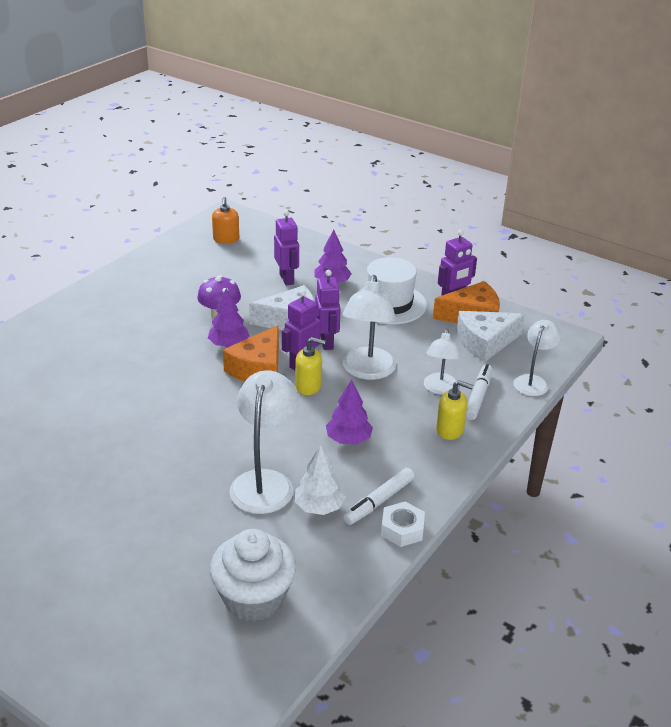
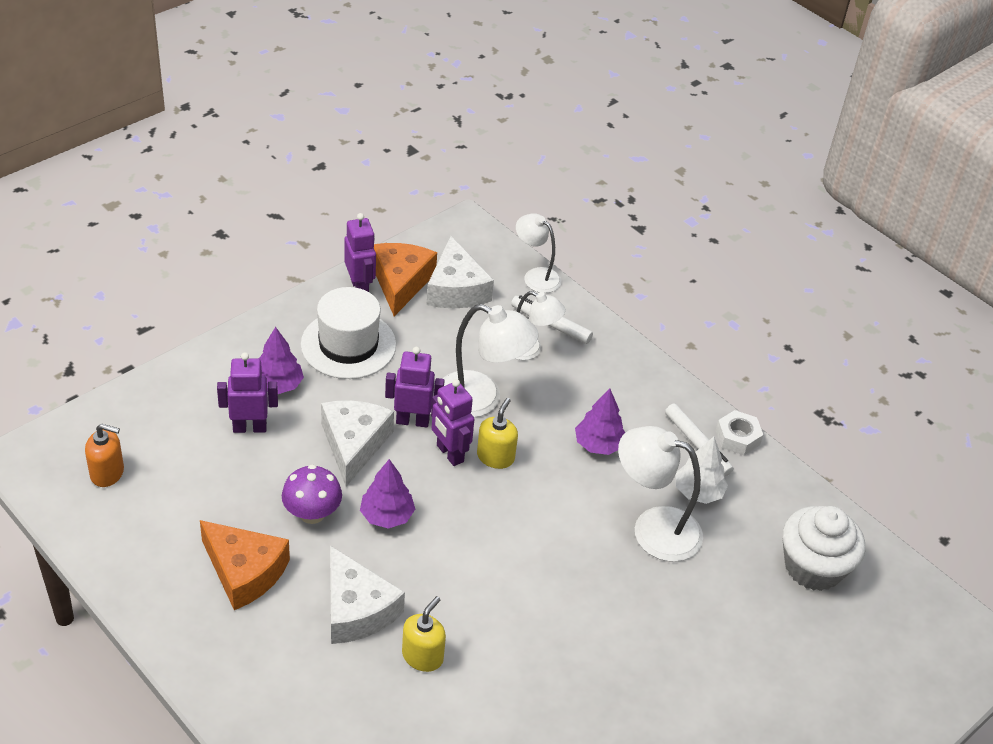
camera: 80 degrees left, 10 degrees up
(141, 345) = (356, 609): none -> white cheese
(258, 369) = (448, 496): orange cheese -> orange cheese (244, 572)
(450, 430) = (600, 362): yellow soap dispenser -> yellow soap dispenser (422, 656)

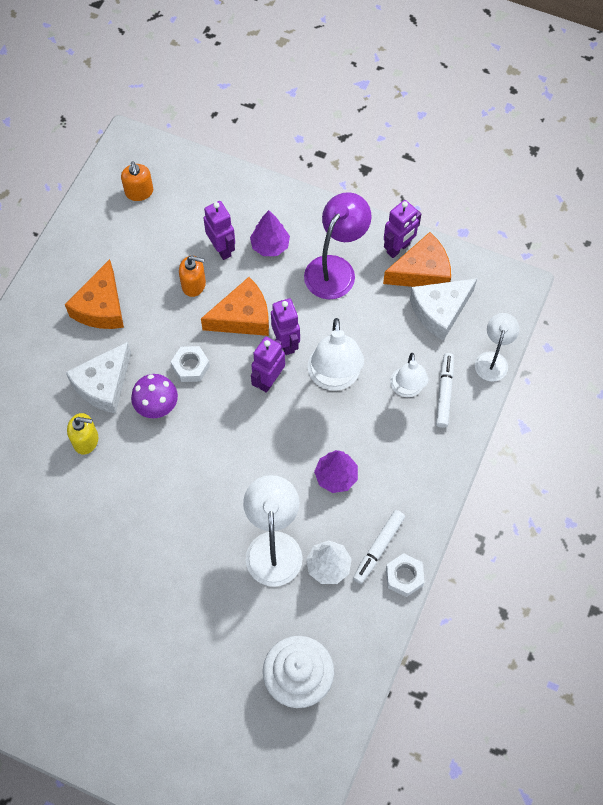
camera: 70 degrees right, 20 degrees up
(279, 471) = (194, 285): none -> orange soap dispenser
(312, 513) = (168, 321): purple mushroom -> purple mushroom (157, 406)
(348, 345) = (335, 269): white hat -> purple lamp
(354, 444) = (243, 317): white cheese -> orange cheese
(387, 516) = (190, 366): purple tree -> white nut
(495, 457) = (283, 411): yellow soap dispenser -> none

